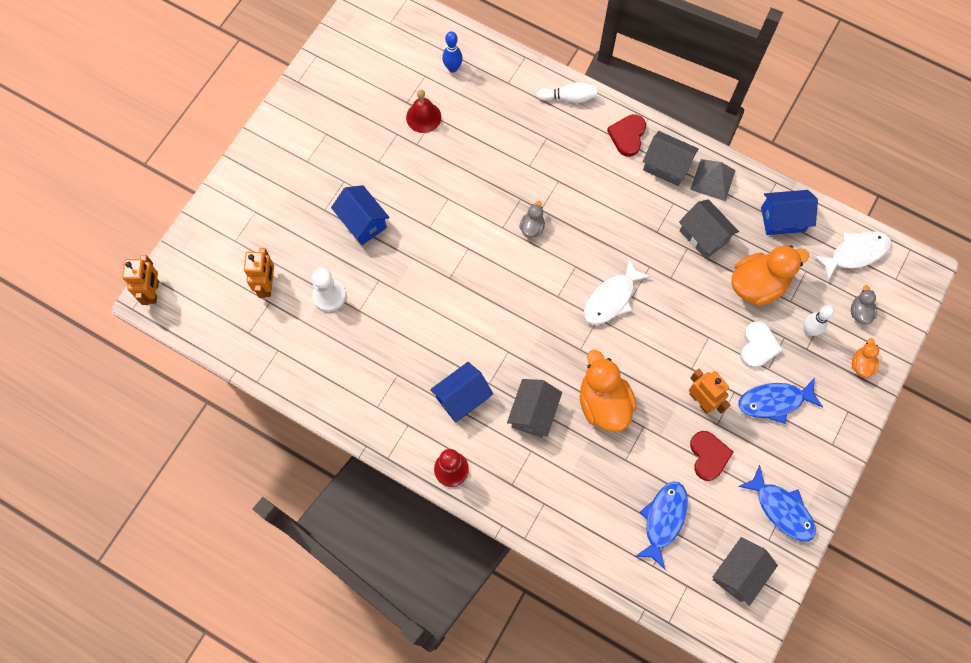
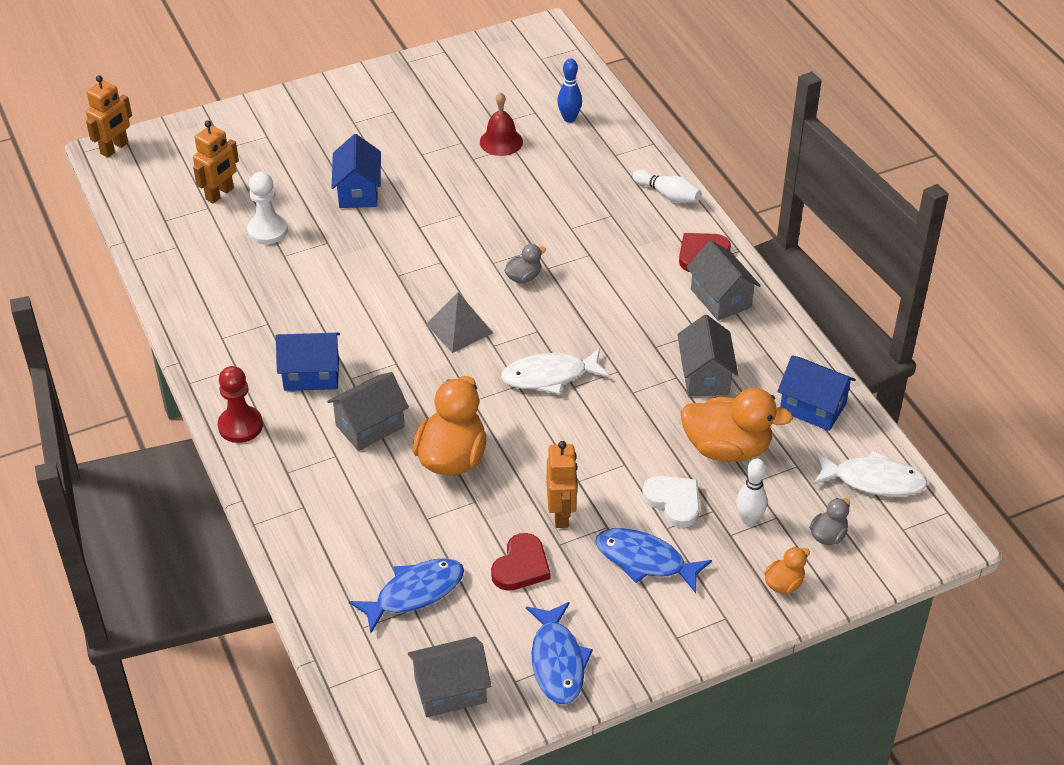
camera: 35 degrees right, 25 degrees down
(713, 180) = (763, 334): grey pyramid -> grey pyramid (459, 328)
(758, 346) = (674, 502): white heart -> white heart turned 90 degrees counterclockwise

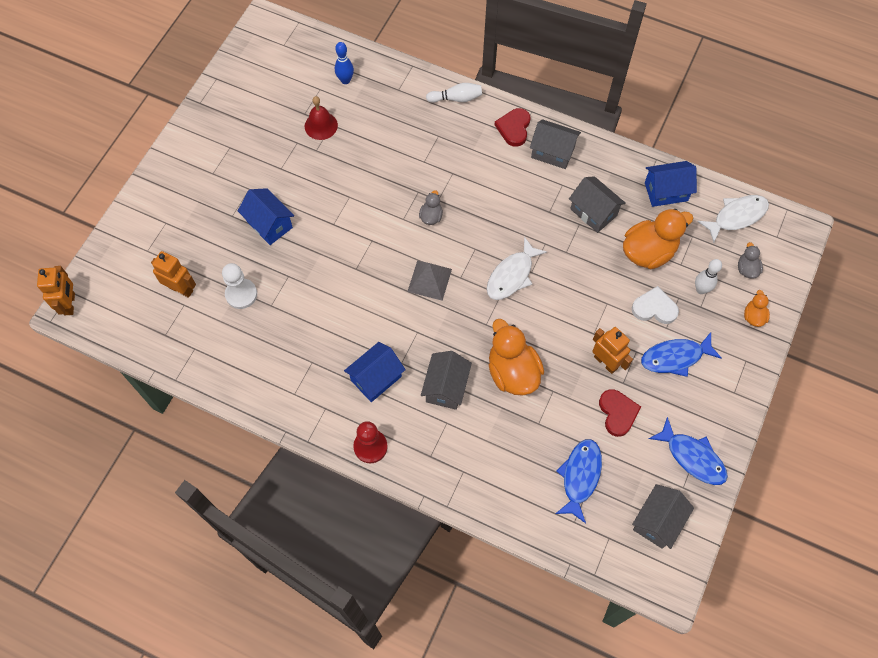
camera: 40 degrees left, 20 degrees up
(220, 194) = (181, 289): orange robot -> orange robot turned 60 degrees counterclockwise

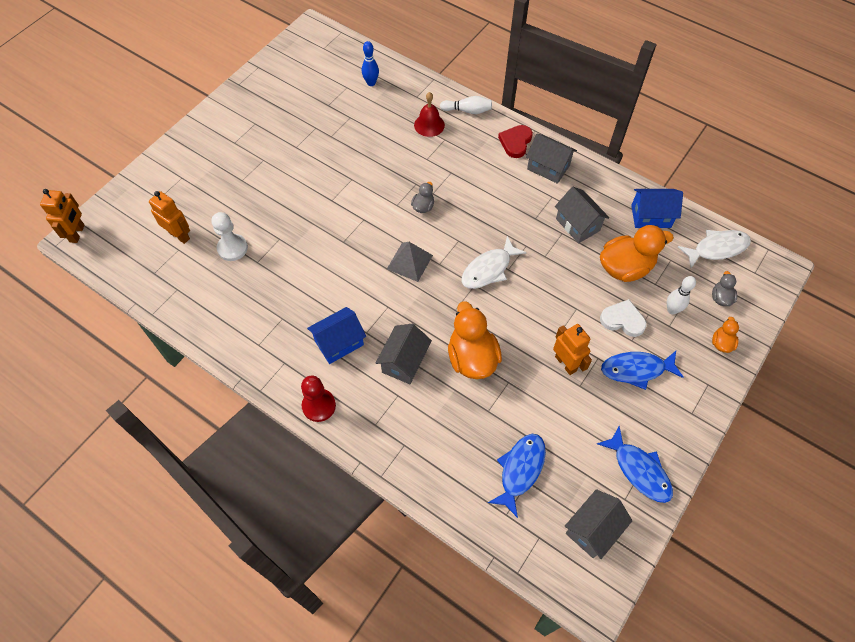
camera: 10 degrees right, 5 degrees down
(269, 224) = (273, 192): blue house -> none
(321, 125) = (340, 116): red bell -> red bell (429, 125)
(617, 413) = (569, 414): red heart -> none

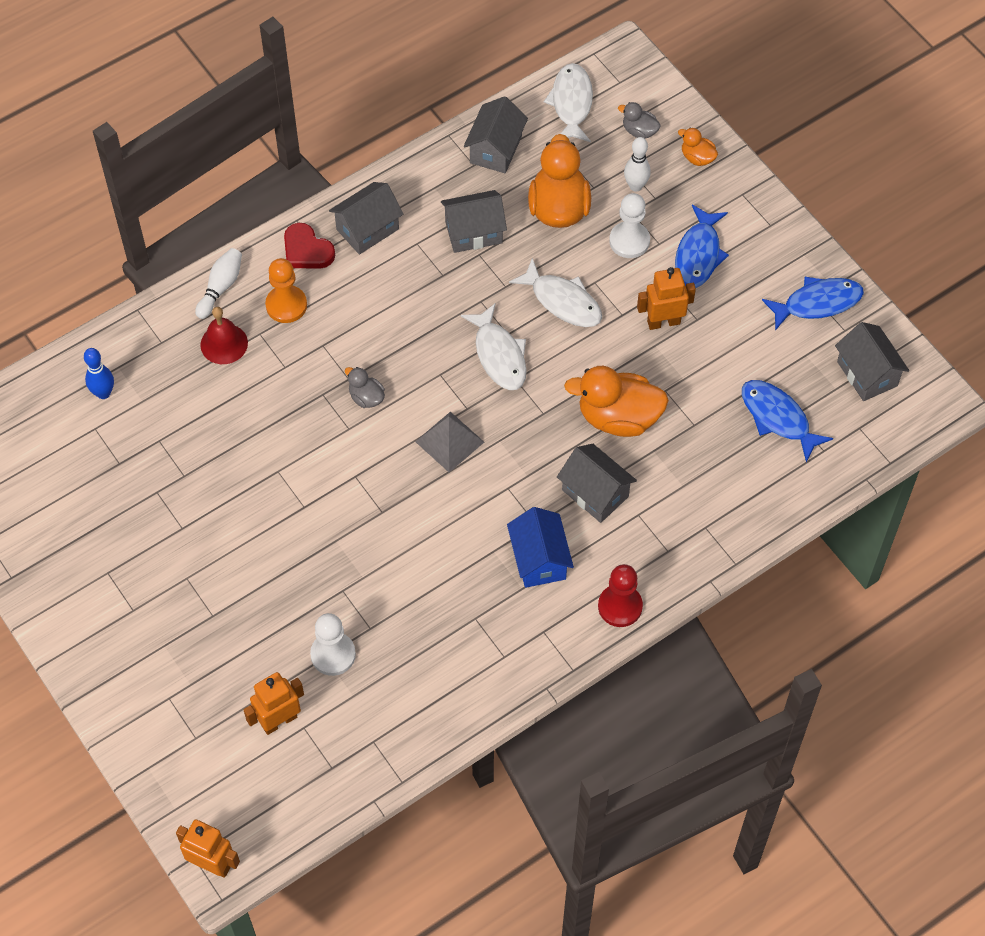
camera: 70 degrees left, 0 degrees up
(471, 145) = (286, 305): none -> orange pawn
(550, 293) = (562, 301): none -> white fish
(623, 320) = (629, 241): white heart -> white pawn
(650, 216) = (495, 149): blue house -> grey house

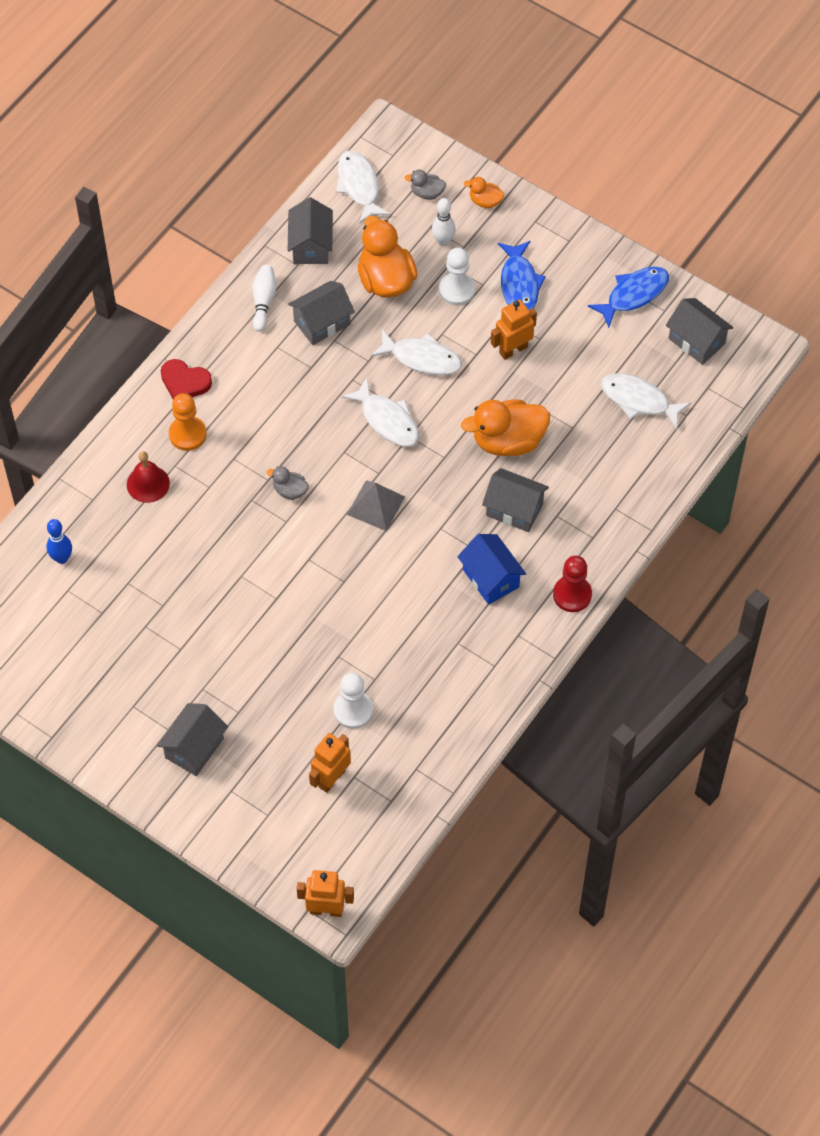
camera: 20 degrees left, 0 degrees up
(221, 287) = (124, 436): white bowling pin -> white bowling pin (263, 301)
(367, 229) = (229, 348): grey house -> grey house (194, 748)
(778, 418) = (639, 400): blue fish -> white fish

